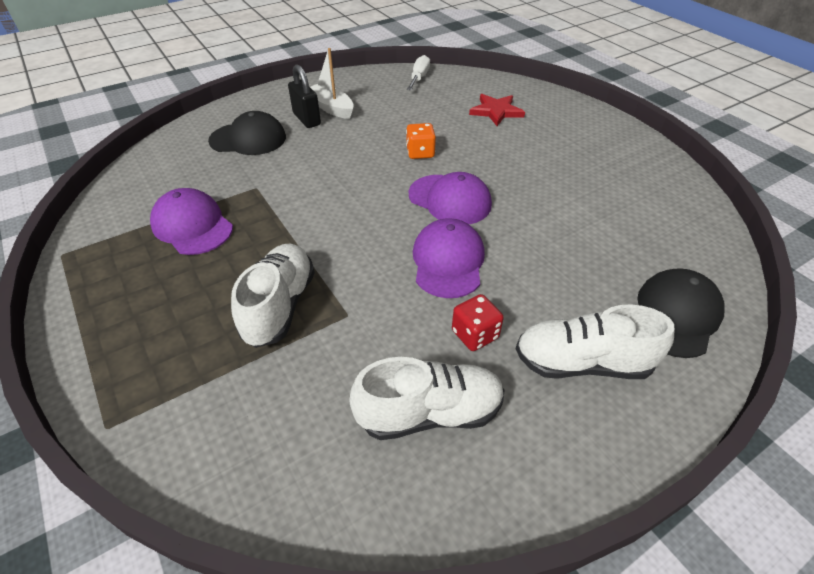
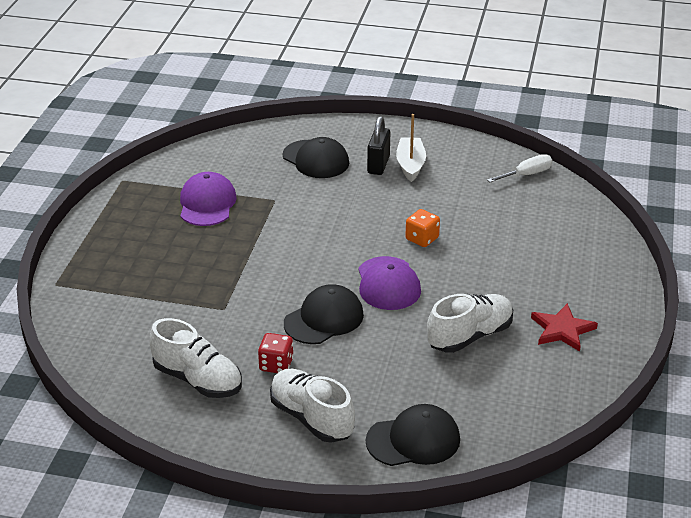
camera: 45 degrees right, 10 degrees down
(280, 306) = (196, 280): white shoe -> white shoe (470, 336)
(448, 261) = (324, 319): purple cap -> black cap
(496, 111) = (542, 240): red star -> red star (562, 330)

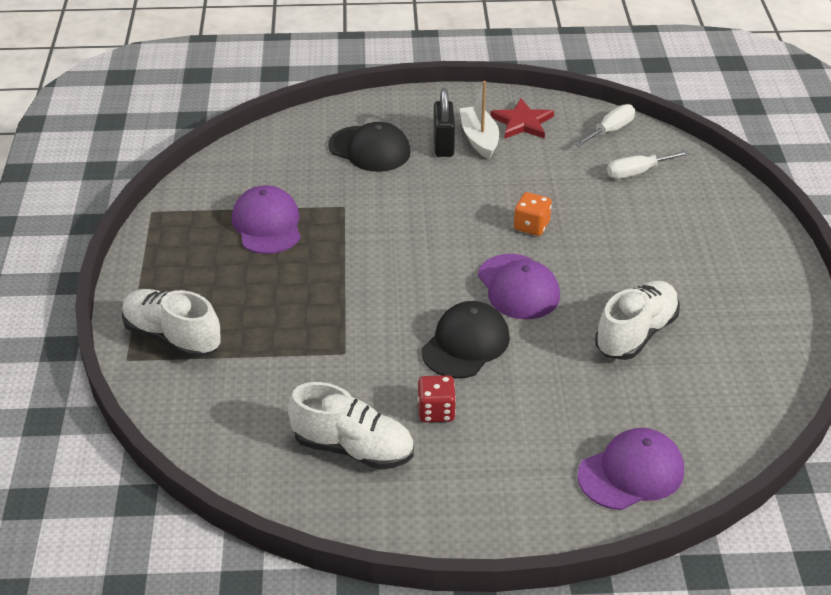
camera: 15 degrees left, 5 degrees up
(311, 418) = (505, 469): white shoe -> white shoe (172, 337)
(413, 440) = (631, 473): black cap -> purple cap
(533, 211) = (637, 172): none -> white screwdriver
(562, 330) = (730, 307): red star -> red star (522, 122)

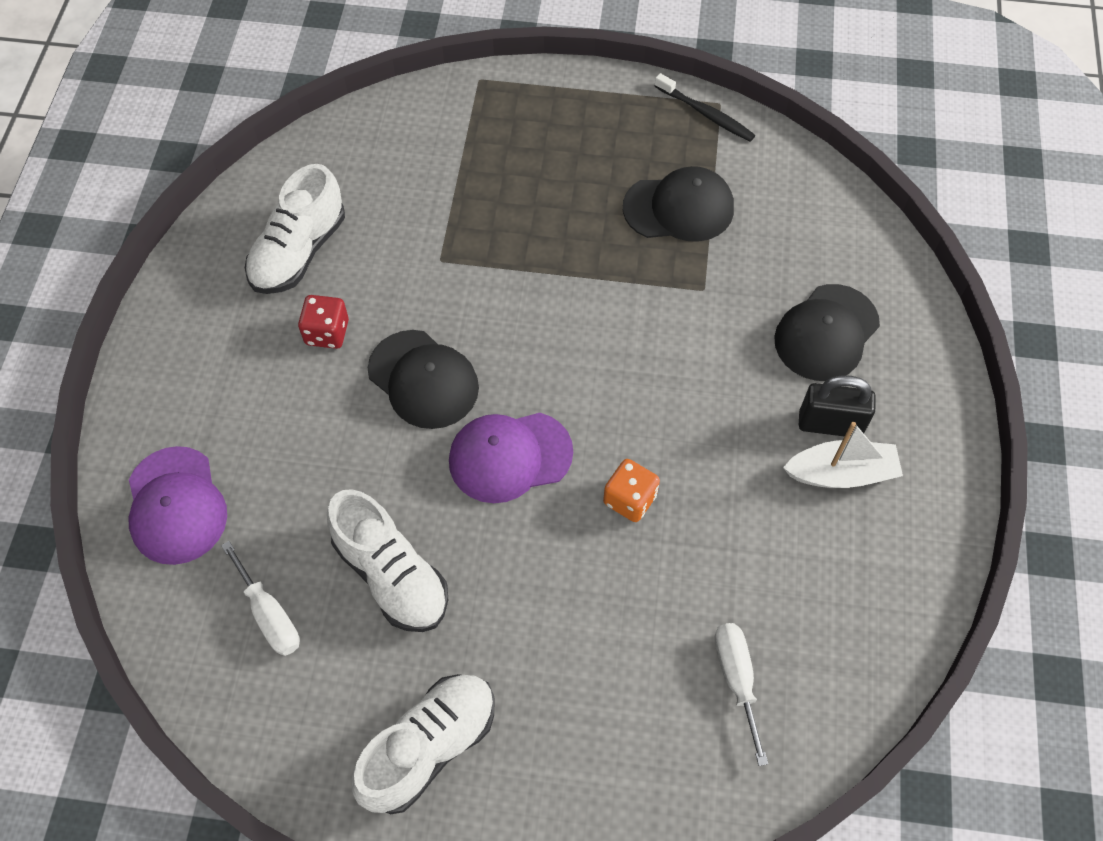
camera: 100 degrees right, 20 degrees up
(164, 218) = (706, 114): none -> black toothbrush
(172, 337) = (502, 115): white shoe -> white shoe (429, 747)
(267, 224) = (679, 208): purple cap -> black cap
(522, 122) = (881, 542): red star -> none
(610, 130) = (852, 669): white screwdriver -> white screwdriver (269, 614)

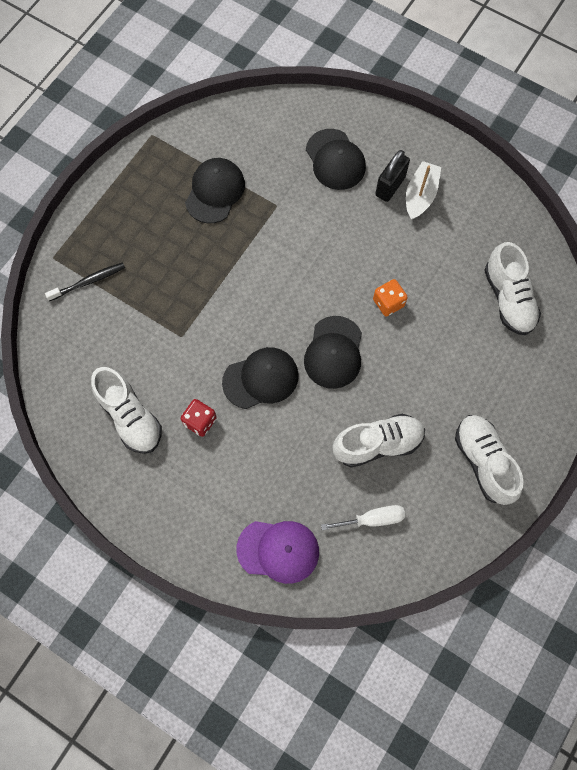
camera: 65 degrees left, 10 degrees up
(510, 457) = (334, 352): purple cap -> black cap
(706, 114) = (155, 145): black toothbrush -> black toothbrush (88, 282)
(736, 679) = (508, 299): white screwdriver -> white shoe

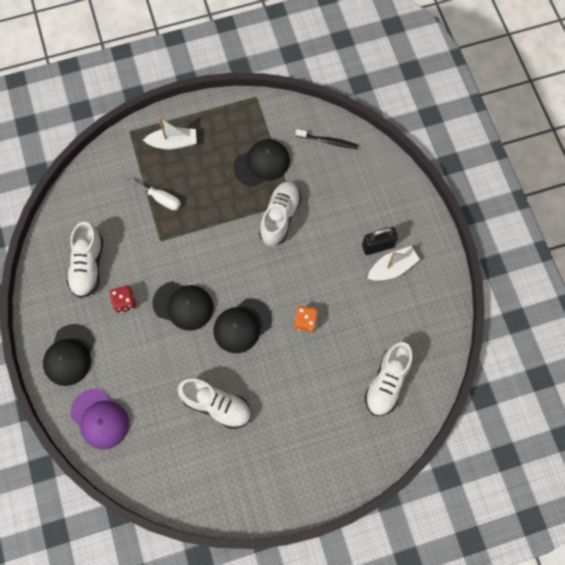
camera: 40 degrees right, 0 degrees up
(88, 282) = (136, 163): black toothbrush -> black toothbrush (328, 141)
(109, 236) = (173, 143): none -> white boat
(335, 160) = (357, 201): black cap -> black cap (69, 355)
(372, 519) = (171, 448): white screwdriver -> white screwdriver (161, 199)
(483, 461) = (272, 472): white shoe -> white shoe (280, 217)

